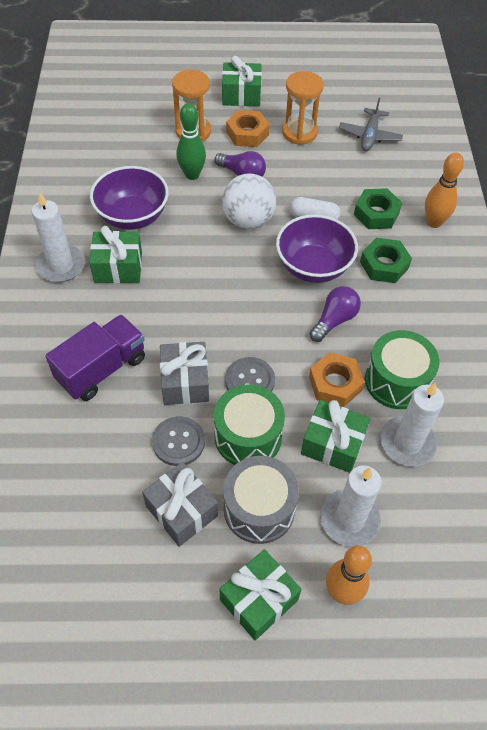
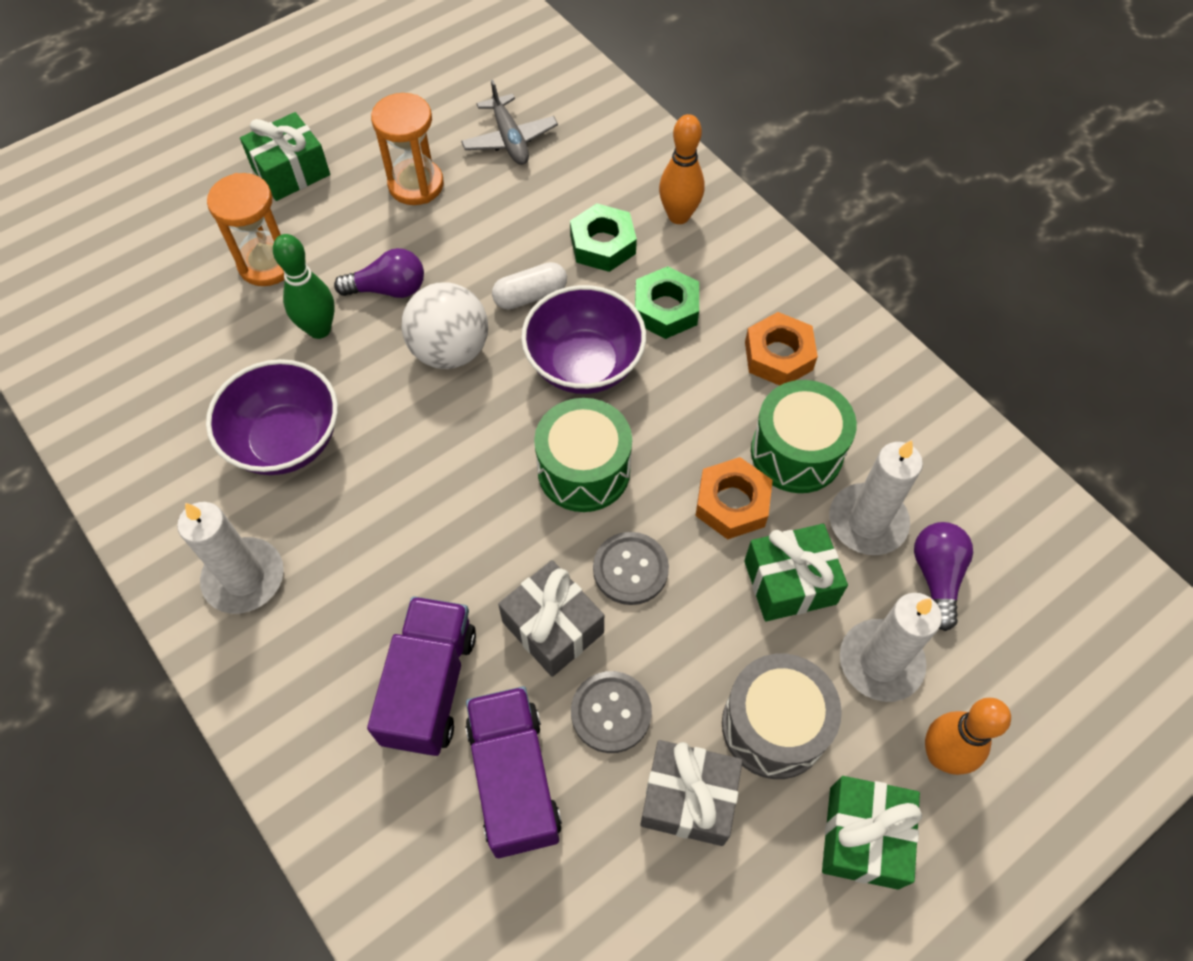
camera: 35 degrees left, 5 degrees up
(103, 439) = (514, 779): none -> purple truck
(118, 267) = (329, 527): green gift -> none
(247, 133) = (346, 225): orange nut -> orange nut (778, 355)
(248, 436) = (687, 644): green drum -> green drum (584, 470)
(334, 320) = (666, 420): purple light bulb -> purple light bulb (936, 576)

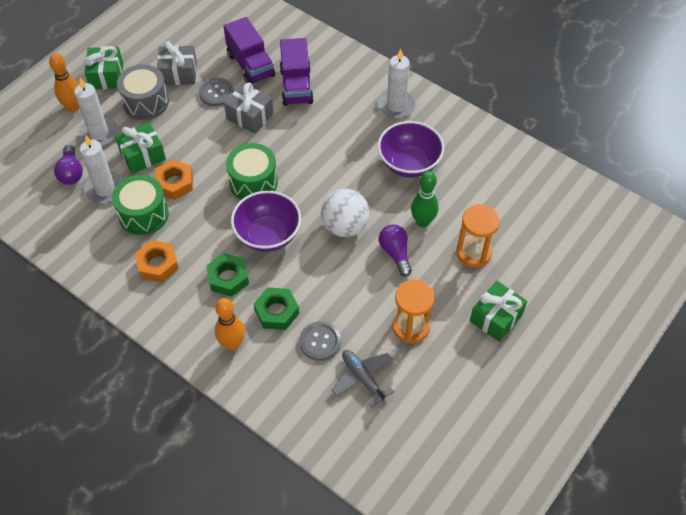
camera: 165 degrees right, 5 degrees down
(388, 289) = (395, 253): purple light bulb -> purple light bulb turned 90 degrees clockwise
(530, 295) = (311, 268): white capsule -> none
(630, 569) = (220, 145): grey button -> grey button (320, 342)

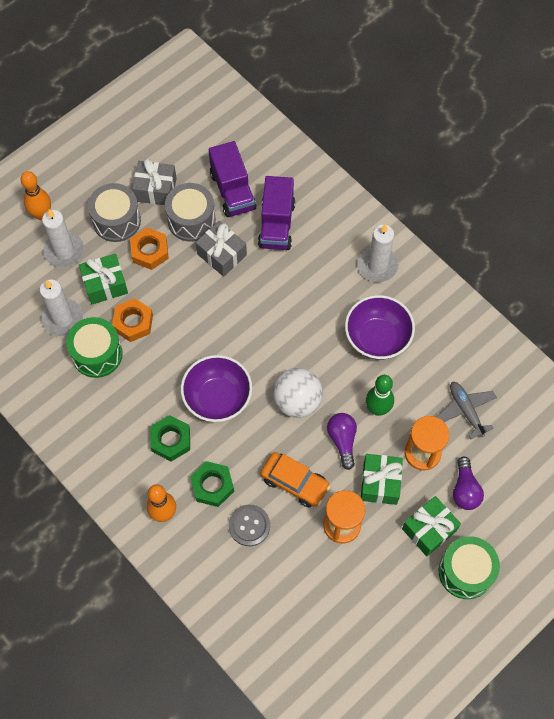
camera: 10 degrees right, 10 degrees up
(71, 172) = (31, 293): purple light bulb -> purple light bulb (465, 489)
(106, 76) = (80, 181): green gift -> green gift (380, 483)
(158, 264) = (103, 413): orange nut -> orange nut (150, 251)
(216, 93) = (191, 220): grey button -> grey drum
(253, 182) = (213, 334): green drum -> green drum (465, 572)
(357, 296) = (295, 482): none -> orange car
(363, 378) = (284, 572): grey plane -> grey plane (466, 410)

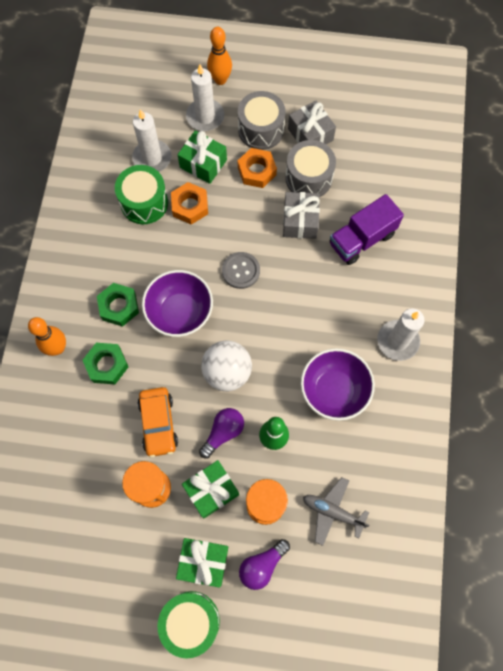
camera: 50 degrees right, 5 degrees up
(233, 191) = (360, 186): purple truck -> none
(249, 525) = (96, 417): grey button -> grey button (241, 271)
(466, 410) = (332, 512): grey plane -> grey plane turned 90 degrees counterclockwise

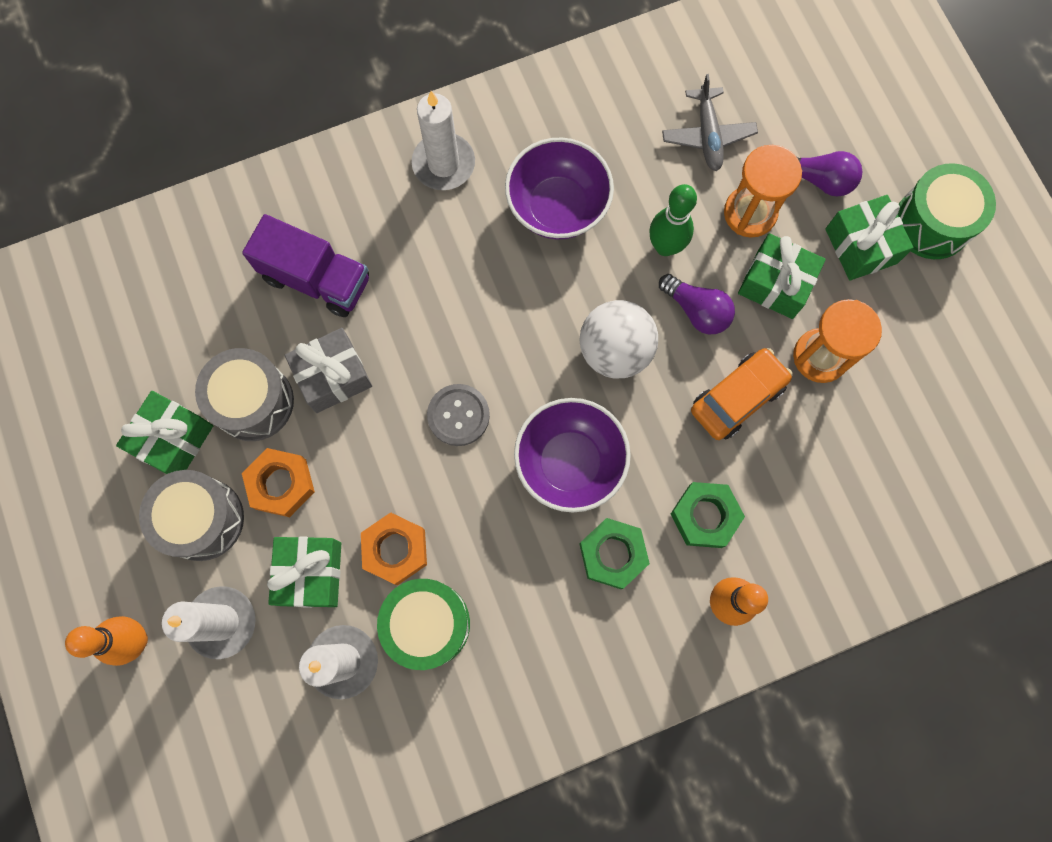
camera: 120 degrees left, 5 degrees up
(223, 432) = (696, 310): purple light bulb -> purple light bulb turned 150 degrees counterclockwise
(310, 134) = (174, 439): grey gift -> green gift

